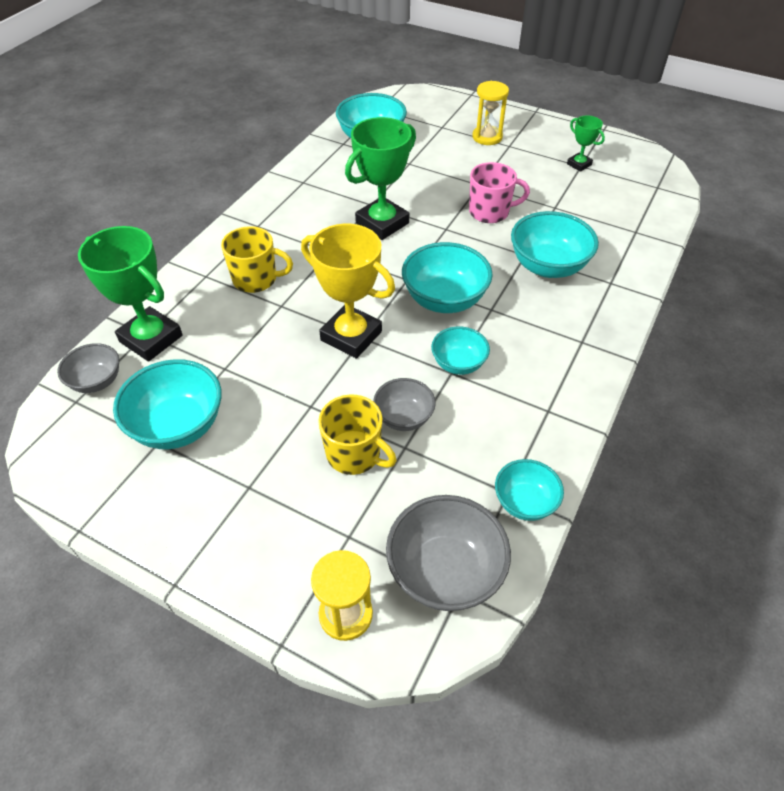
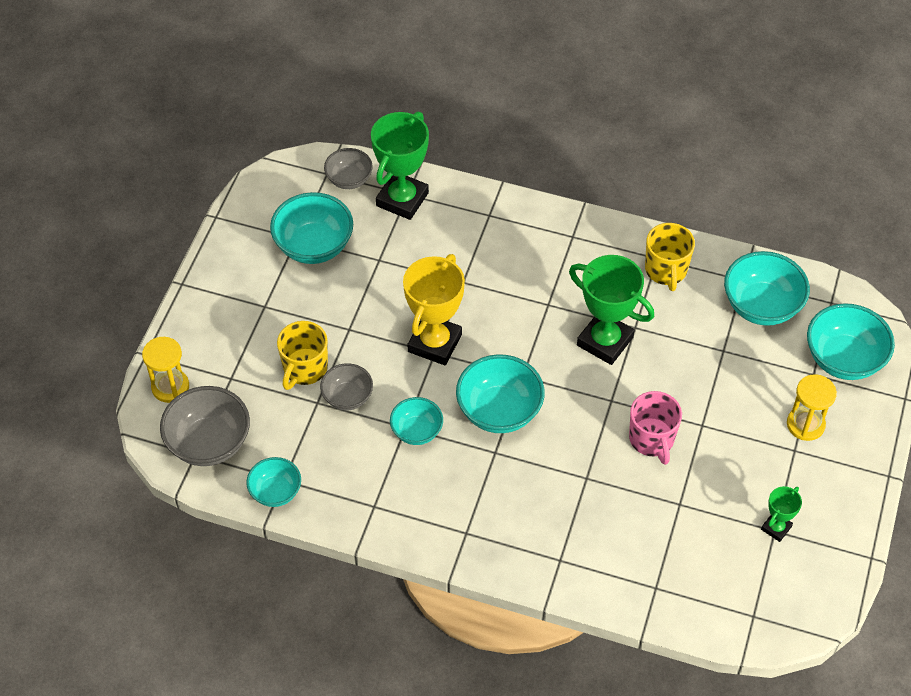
camera: 80 degrees right, 5 degrees up
(256, 279) = (493, 254): yellow mug -> yellow mug (666, 270)
(548, 266) = (571, 499): turquoise bowl -> turquoise bowl (843, 359)

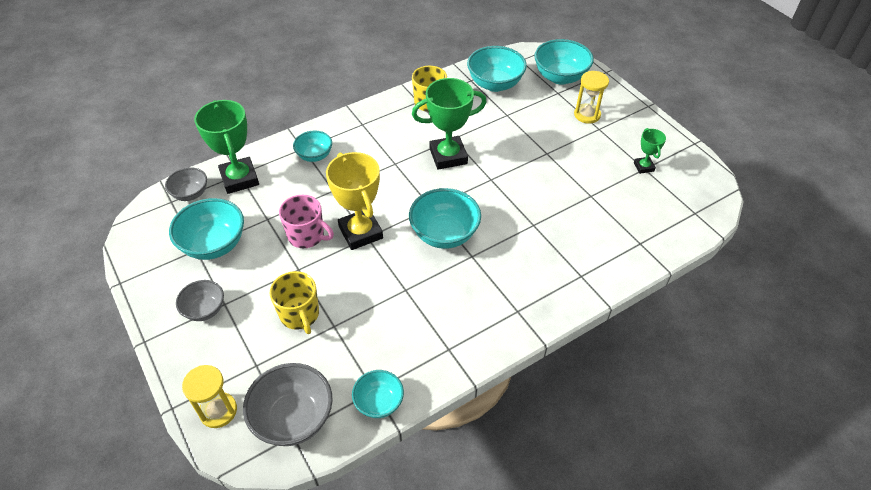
camera: 50 degrees left, 5 degrees down
(347, 397) = (349, 305): grey bowl -> grey bowl (205, 310)
(416, 431) = (415, 285): turquoise bowl -> turquoise bowl (314, 156)
(652, 439) = (535, 179): pink mug -> pink mug (307, 236)

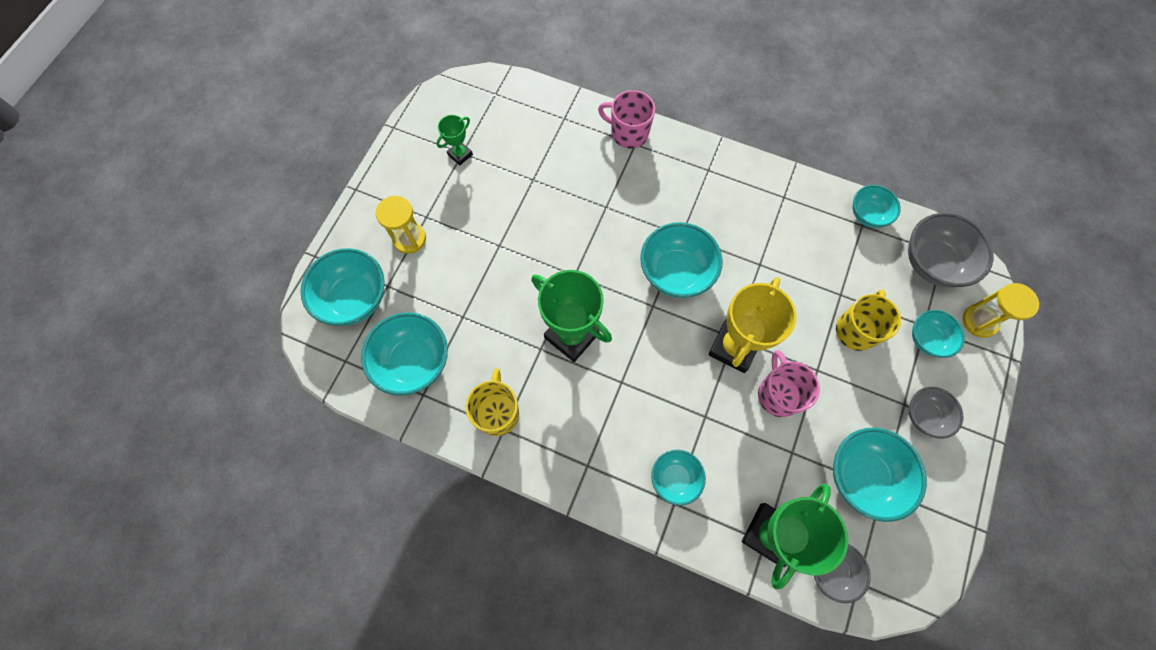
camera: 125 degrees left, 20 degrees up
(246, 358) = (927, 339): none -> turquoise bowl
(595, 277) = (628, 133): none -> pink mug

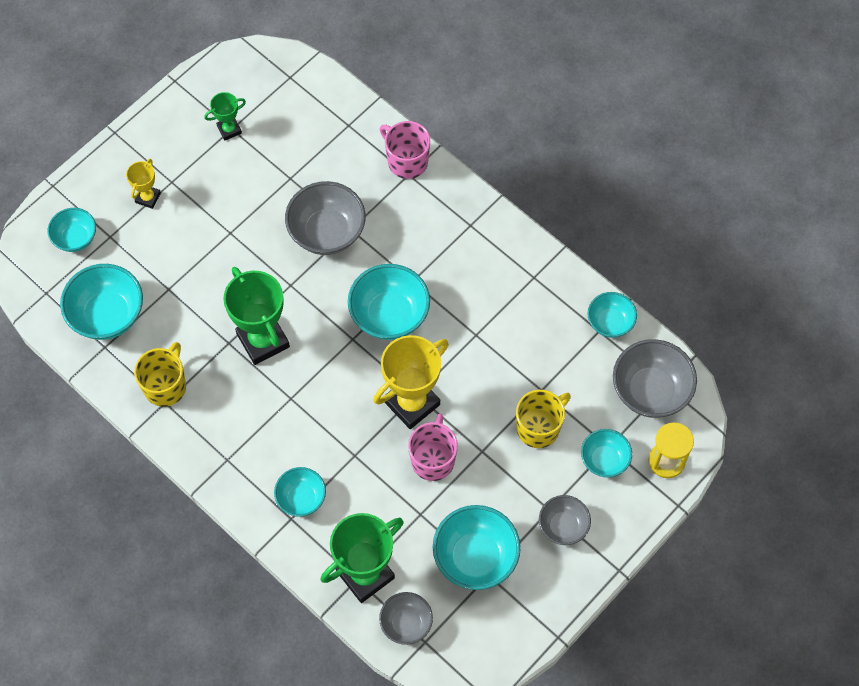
camera: 20 degrees right, 5 degrees down
(354, 298) = (75, 238): turquoise bowl -> turquoise bowl, size x0.60
(409, 238) = (148, 198): yellow hourglass -> yellow trophy
(586, 217) = (327, 232): none -> grey bowl

